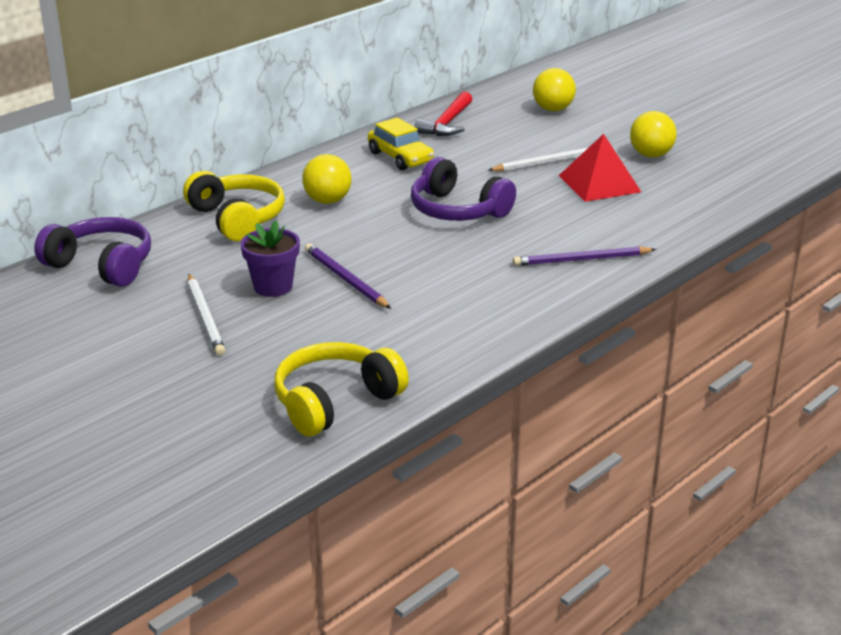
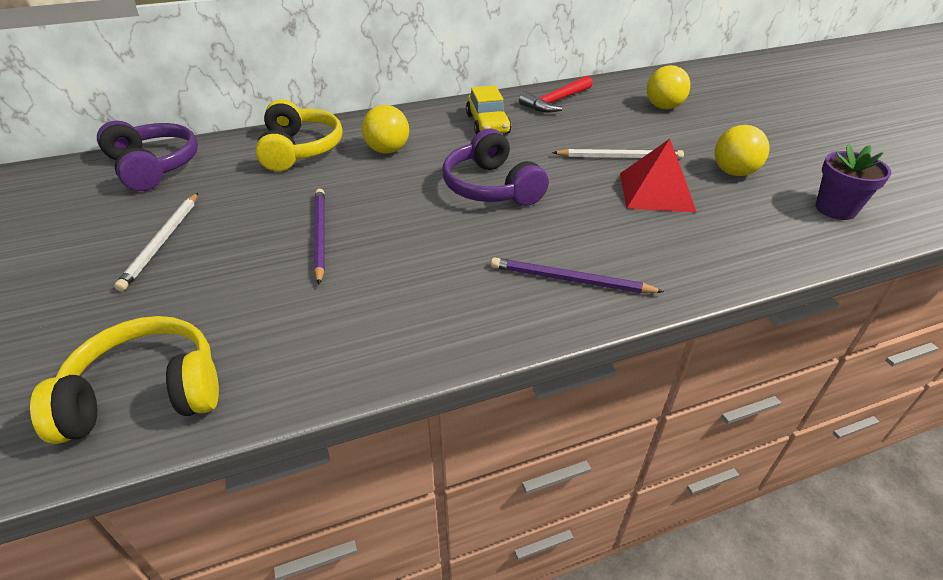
camera: 25 degrees right, 10 degrees up
(273, 286) = (252, 225): purple flower pot -> purple flower pot (835, 209)

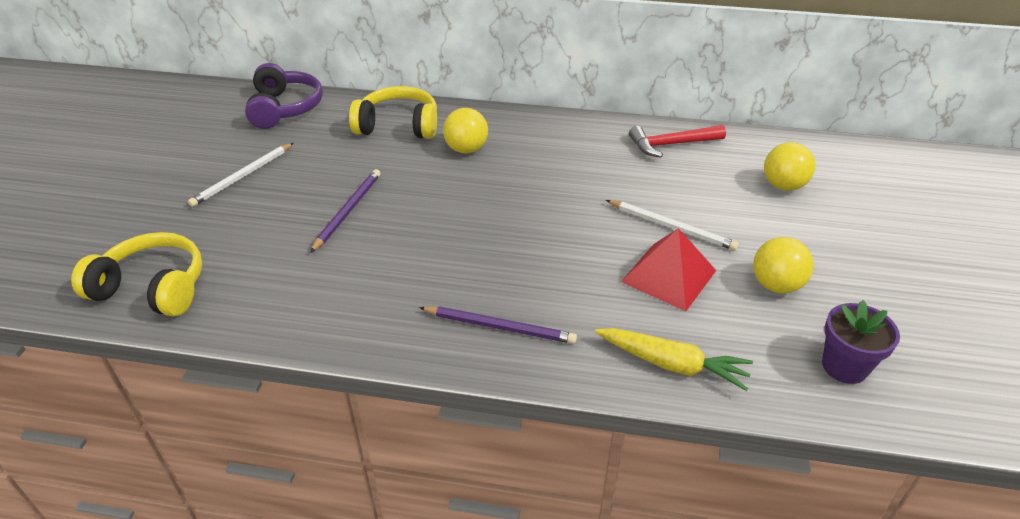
camera: 30 degrees right, 0 degrees up
(300, 149) = (398, 126): yellow headphones -> yellow headphones turned 105 degrees counterclockwise
(487, 124) = (579, 149): yellow car -> none
(491, 187) = (519, 216): purple headphones -> none
(570, 280) = (500, 327): purple pencil -> purple pencil turned 150 degrees clockwise
(730, 253) = (672, 364): none -> yellow carrot

